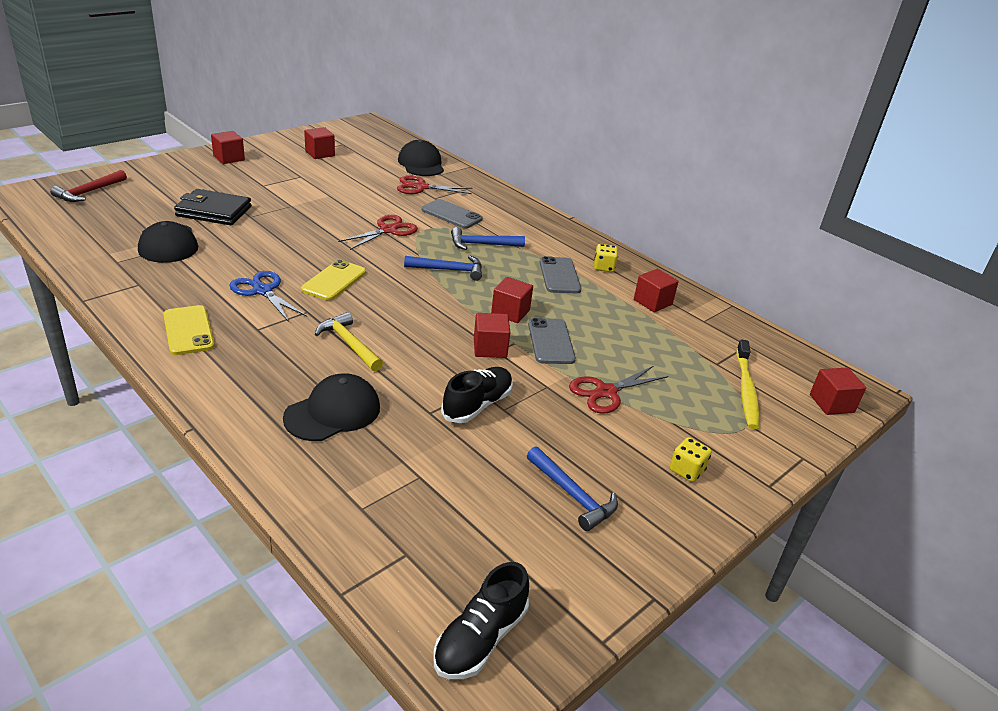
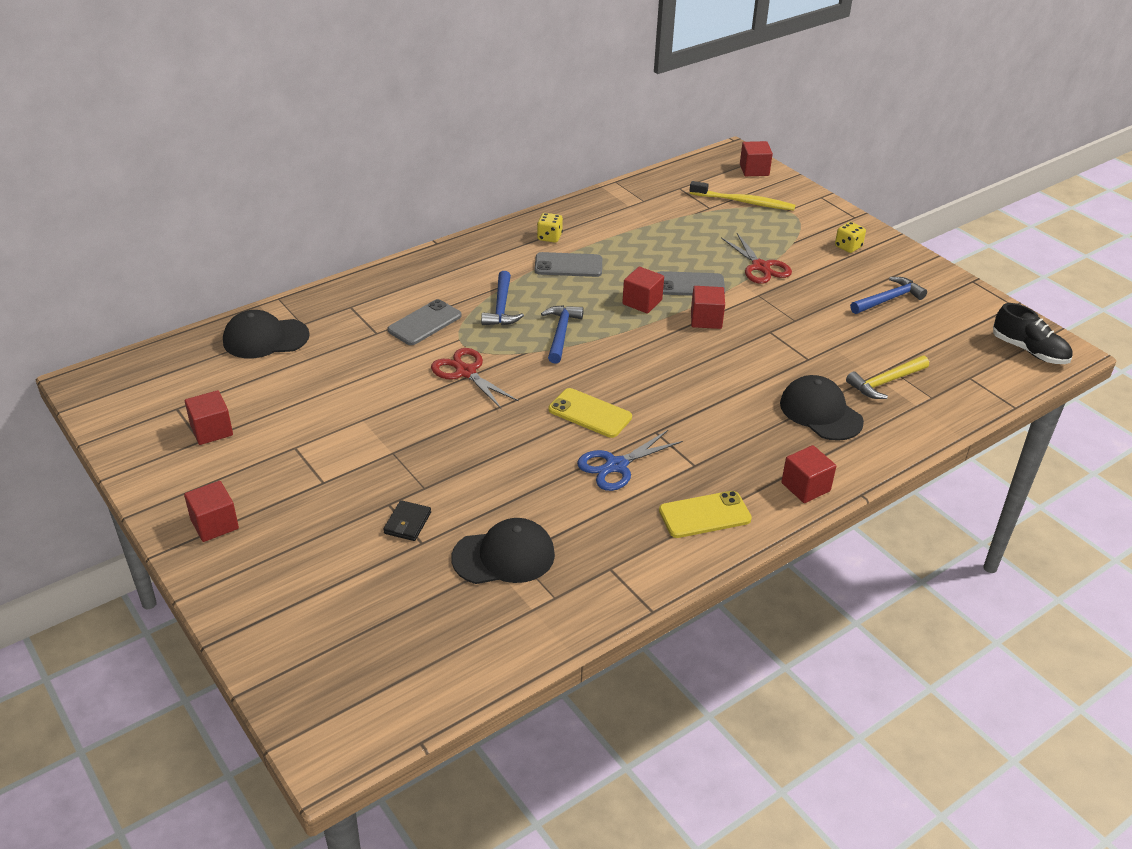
camera: 80 degrees left, 5 degrees up
(89, 192) = (332, 667): red hammer -> none
(214, 211) = (407, 523): black wallet -> black wallet, size x0.51
(349, 344) = (712, 403): yellow hammer -> yellow hammer (885, 382)
(421, 187) = (343, 342): red scissors -> none
(477, 405) = (792, 333): black shoe -> none
(652, 302) = (614, 221): red cube -> red cube (805, 487)

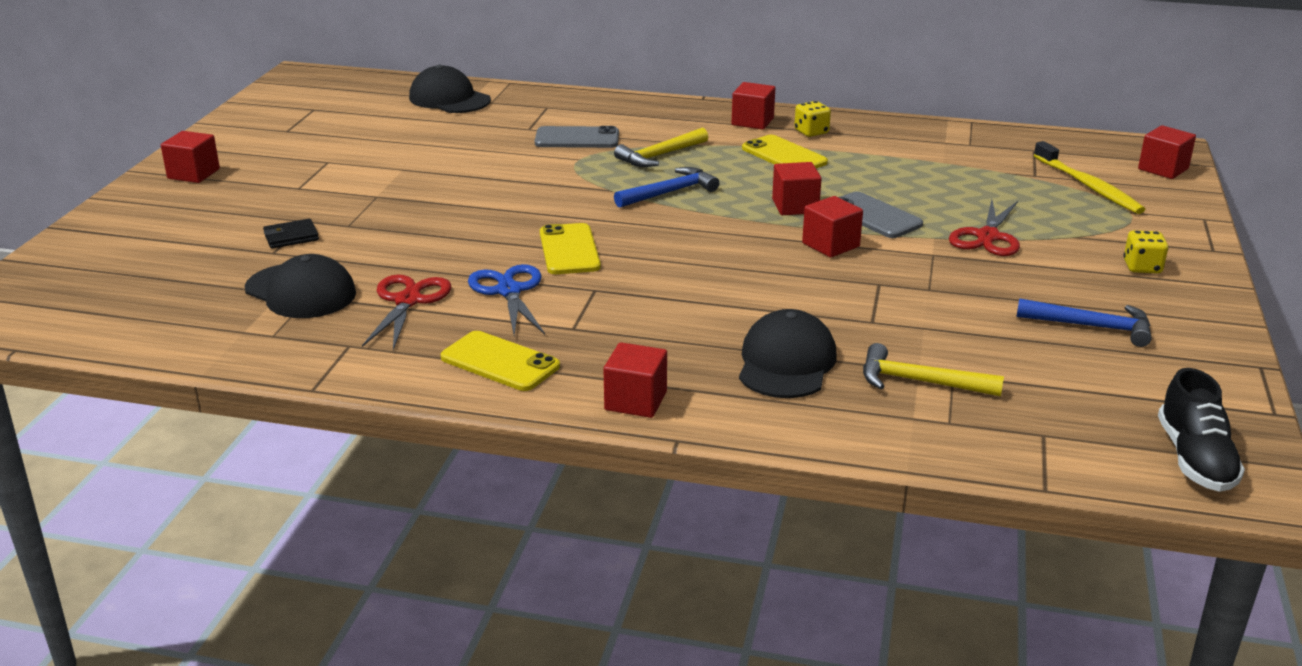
camera: 50 degrees right, 10 degrees down
(211, 430) = (304, 129): red cube -> red cube (752, 121)
(466, 372) = (536, 179): red scissors -> red scissors (408, 301)
(501, 307) = (660, 155): blue hammer -> yellow hammer
(568, 265) = (784, 155): grey phone -> yellow phone
(616, 466) = (509, 291): blue scissors -> blue scissors turned 60 degrees clockwise

